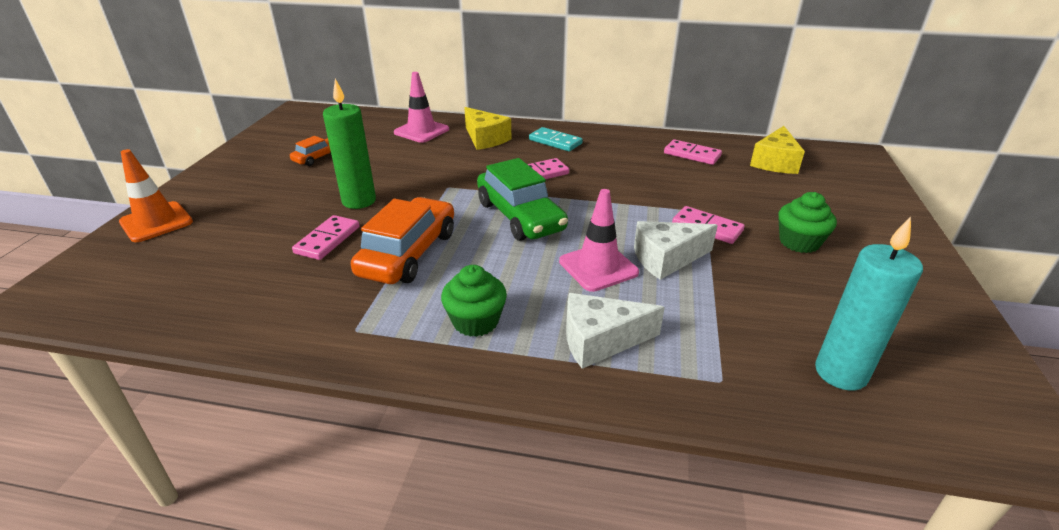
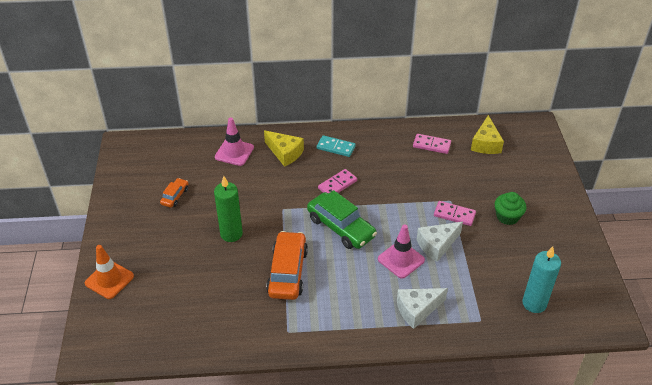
camera: 15 degrees left, 10 degrees up
(328, 240) = (232, 271): pink domino -> none
(475, 321) = (349, 312): green cupcake -> none

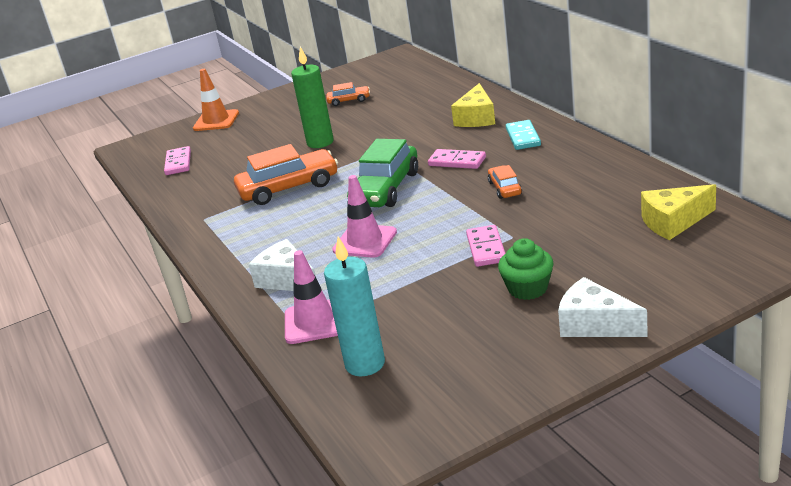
camera: 70 degrees right, 15 degrees down
(234, 152) = (445, 97): pink traffic cone -> pink traffic cone (314, 322)
(393, 180) = (505, 188): none -> orange car
(431, 145) = (611, 187): pink domino -> pink domino (178, 163)
(437, 245) = (413, 255): white cheese -> white cheese (594, 324)

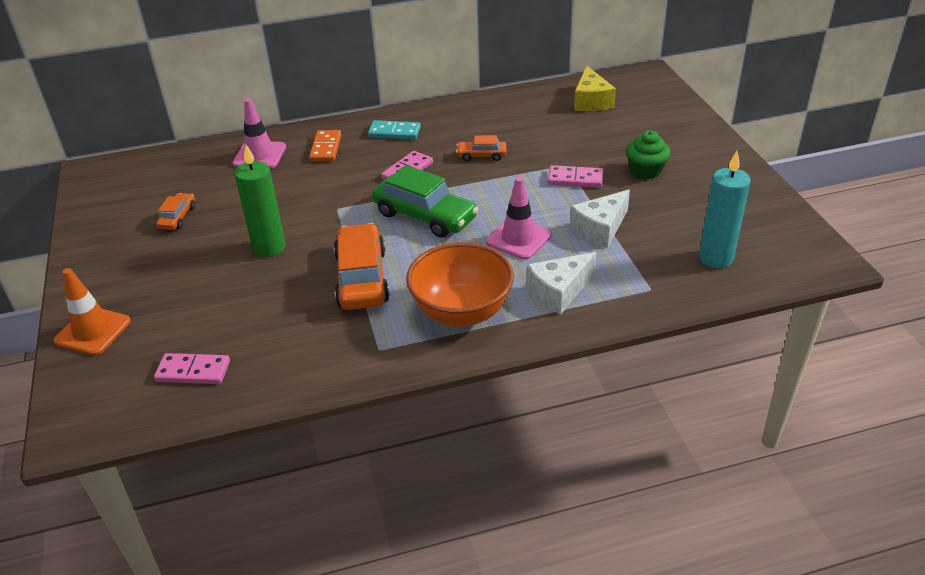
camera: 80 degrees left, 10 degrees up
(251, 240) = (461, 312): none -> orange bowl
(314, 322) = (641, 280): pink traffic cone -> pink traffic cone (260, 155)
(476, 118) = (326, 148): yellow cheese -> orange domino
(594, 324) = (704, 153): white cheese -> white cheese (600, 229)

